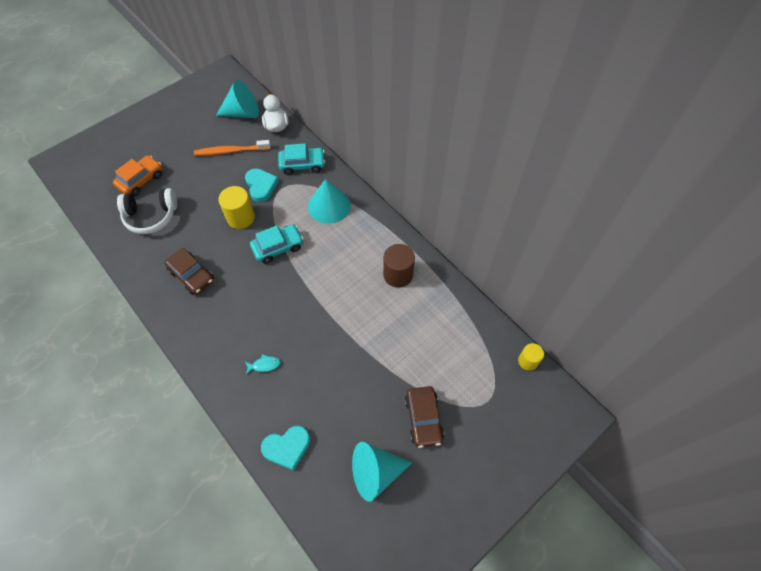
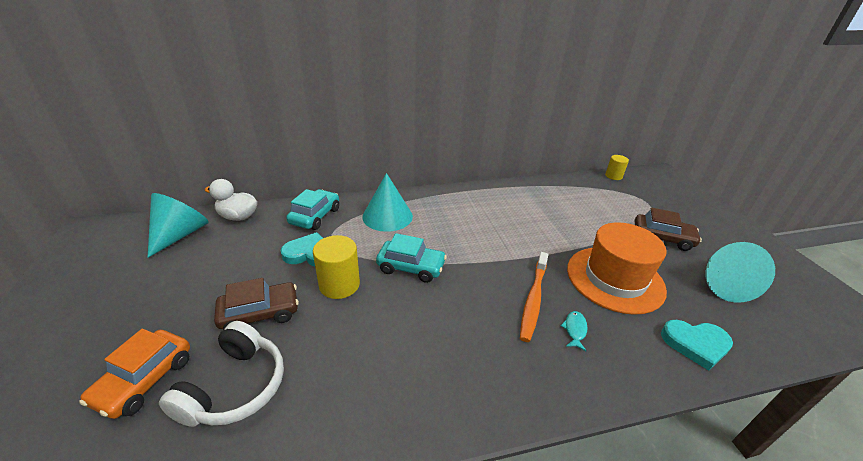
camera: 65 degrees left, 25 degrees down
(141, 180) = (145, 380): orange car -> orange car turned 135 degrees counterclockwise
(192, 275) = (393, 365): brown car -> brown car (260, 313)
(231, 151) = (225, 262): orange toothbrush -> orange toothbrush (533, 299)
(278, 247) = (411, 267): turquoise car -> turquoise car turned 105 degrees clockwise
(287, 447) = (695, 344): turquoise heart -> turquoise heart turned 90 degrees clockwise
(336, 384) = (615, 279): none -> orange hat
(398, 275) = (501, 204): brown cylinder -> none

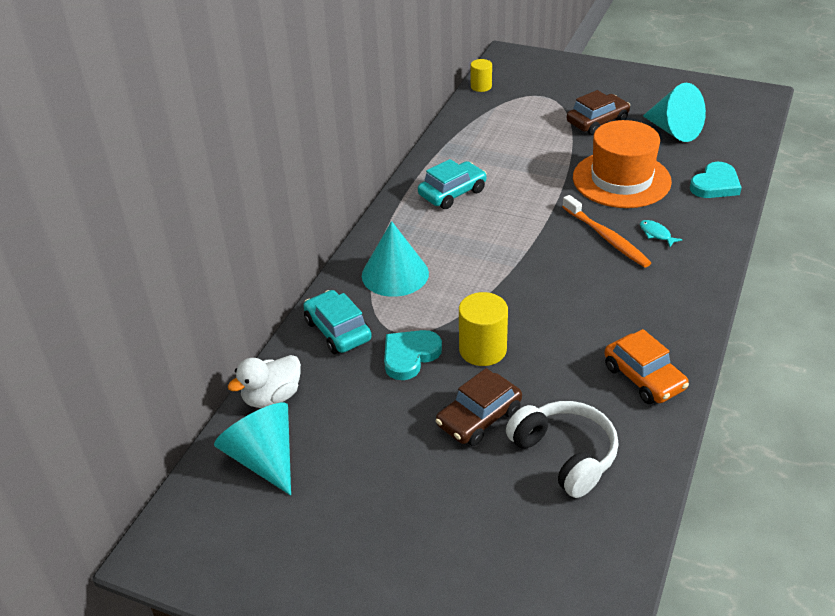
camera: 50 degrees left, 5 degrees up
(145, 380) = (509, 516): orange car -> orange car (644, 378)
(260, 313) = (479, 418): brown car -> brown car turned 150 degrees counterclockwise
(411, 267) = (499, 291): turquoise car -> turquoise car (452, 193)

